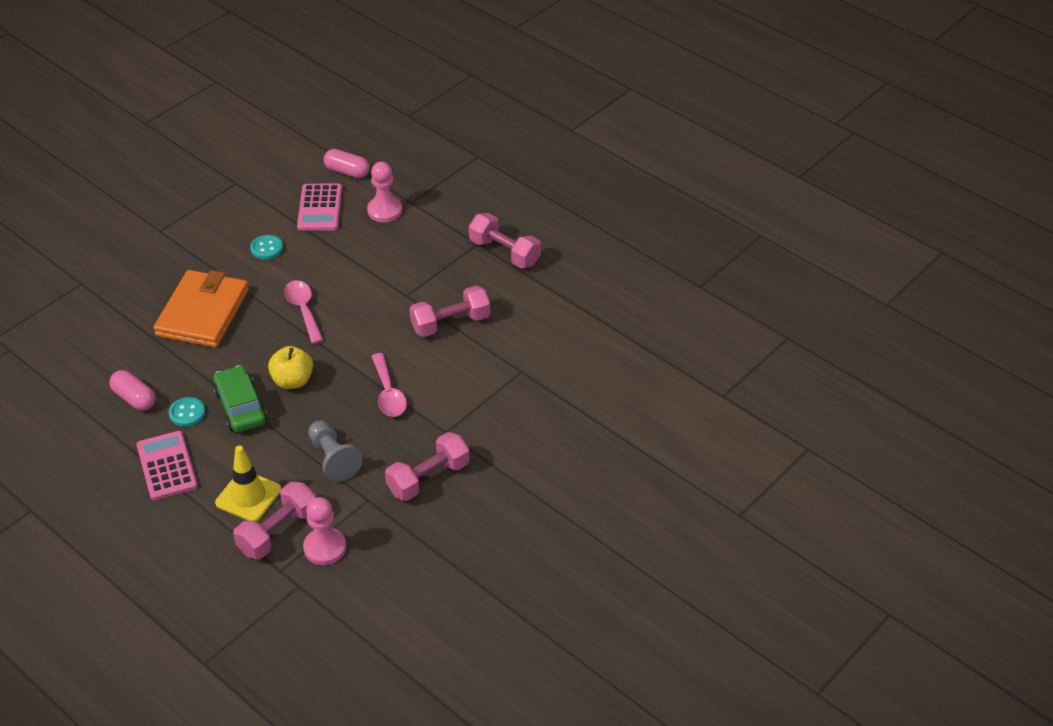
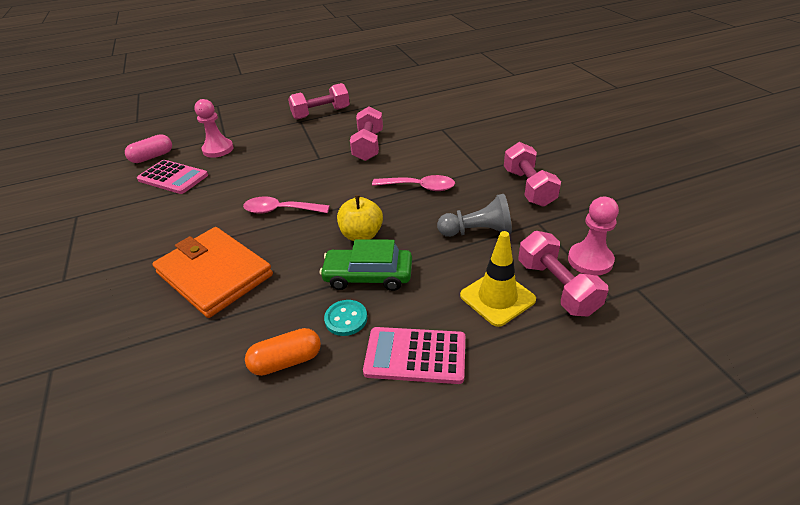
camera: 60 degrees left, 5 degrees down
(134, 398) = (286, 361): pink capsule -> orange capsule
(266, 248) = (181, 215): turquoise button -> none

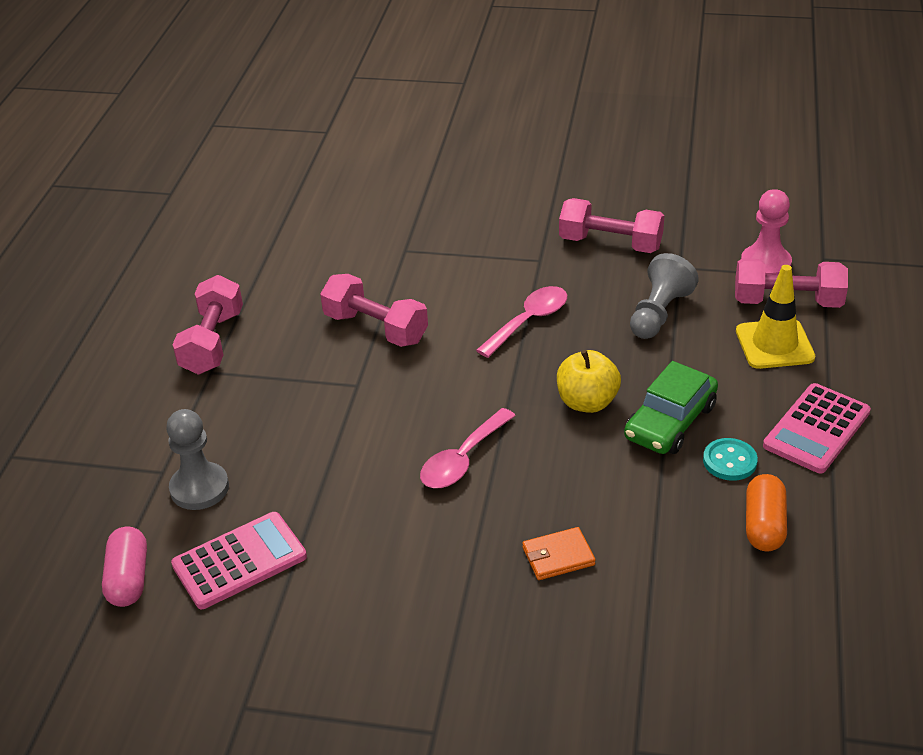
camera: 60 degrees left, 0 degrees up
(214, 274) = (558, 556): orange wallet -> orange wallet, size x0.42
(218, 149) = (199, 488): pink pawn -> grey pawn

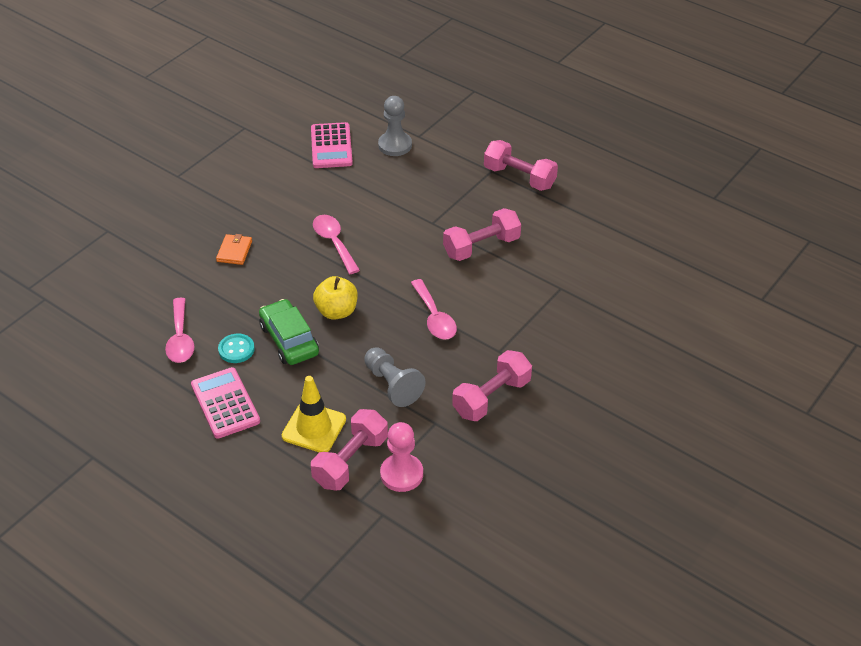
camera: 115 degrees right, 5 degrees up
(129, 578) = (351, 111): pink capsule -> none
(764, 525) = (180, 338): orange capsule -> pink spoon

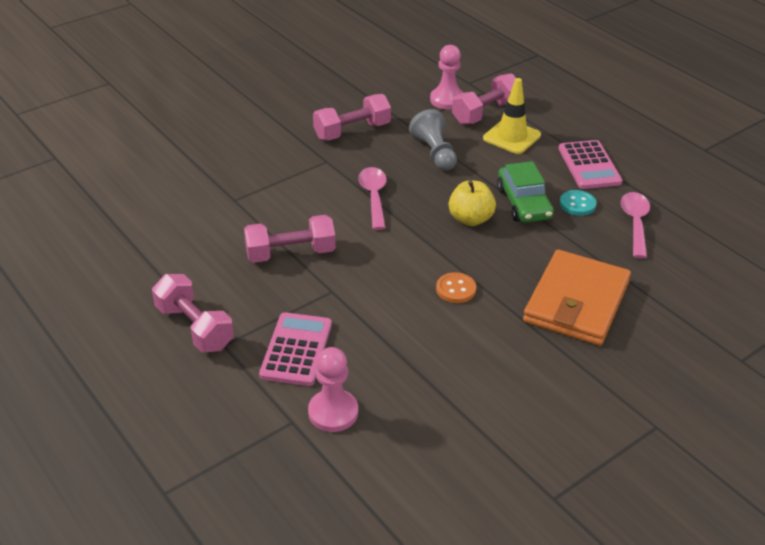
camera: 165 degrees left, 5 degrees down
(234, 251) = (576, 302): orange wallet -> orange wallet, size x2.40
(331, 146) = (425, 430): pink calculator -> pink calculator (296, 349)
(334, 243) = (456, 289): pink spoon -> orange button
(395, 145) = (333, 412): grey pawn -> pink pawn

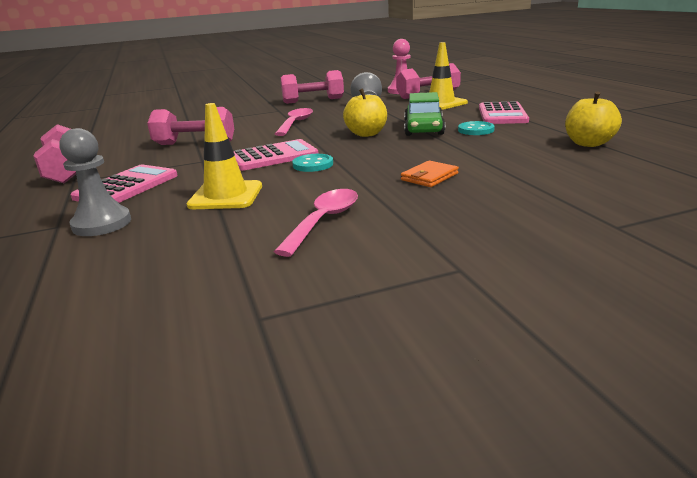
camera: 20 degrees right, 15 degrees down
(333, 412) = (102, 224): pink pawn -> grey pawn
(403, 276) = (273, 156): none -> pink calculator
(412, 354) = (226, 196): none -> yellow traffic cone
(456, 289) = (313, 165): orange button -> turquoise button
(576, 302) = (429, 177): orange wallet -> orange wallet, size x0.42
(635, 223) = (529, 140): pink spoon -> pink spoon (324, 221)
(689, 228) = (588, 143): none -> yellow apple

